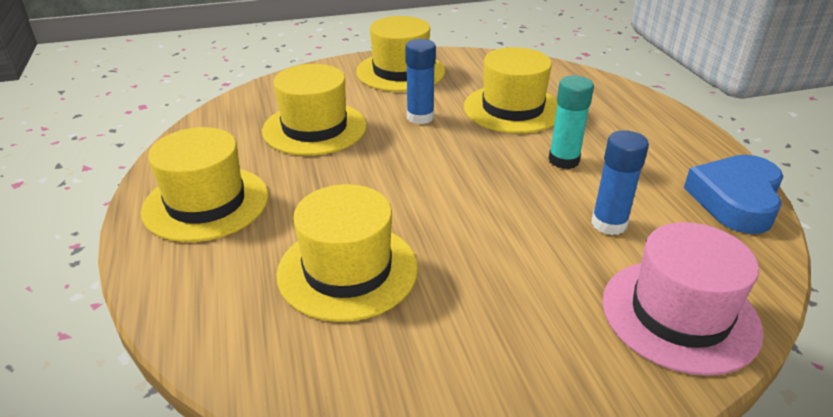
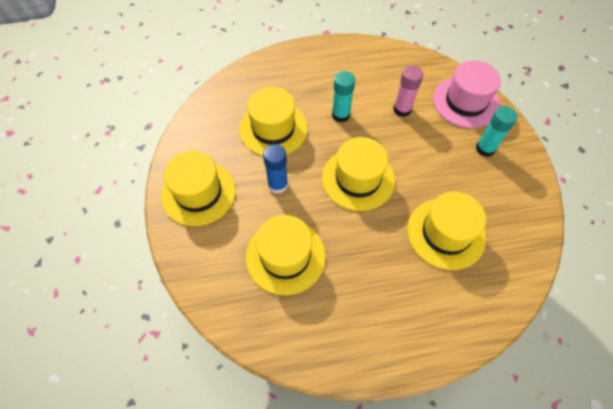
camera: 85 degrees left, 25 degrees up
(206, 203) = (382, 323): yellow hat -> yellow hat (358, 179)
(556, 338) = (485, 149): none -> turquoise glue stick
(609, 224) = (402, 109): blue glue stick -> pink glue stick
(735, 200) = (382, 54): blue heart -> none

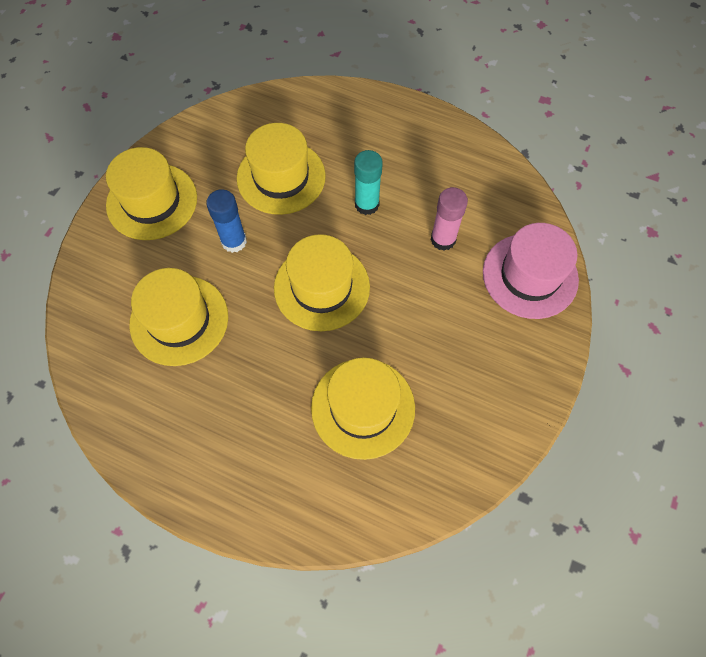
camera: 35 degrees right, 5 degrees up
(485, 149) = (500, 345): turquoise glue stick -> none

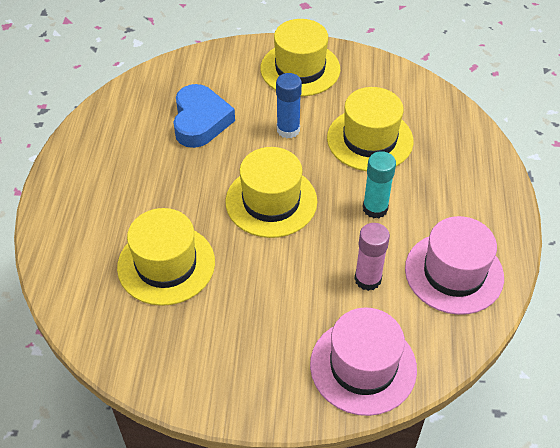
camera: 70 degrees right, 15 degrees down
(179, 320) = (200, 121): yellow hat -> blue heart
(459, 174) = (454, 273): none -> pink hat

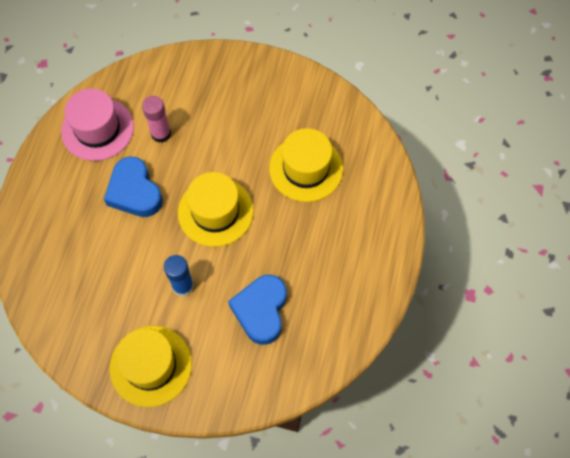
camera: 170 degrees left, 15 degrees up
(363, 366) = (184, 76): pink hat -> none
(370, 139) = (114, 262): yellow hat -> none
(375, 208) = (134, 191): turquoise glue stick -> blue heart

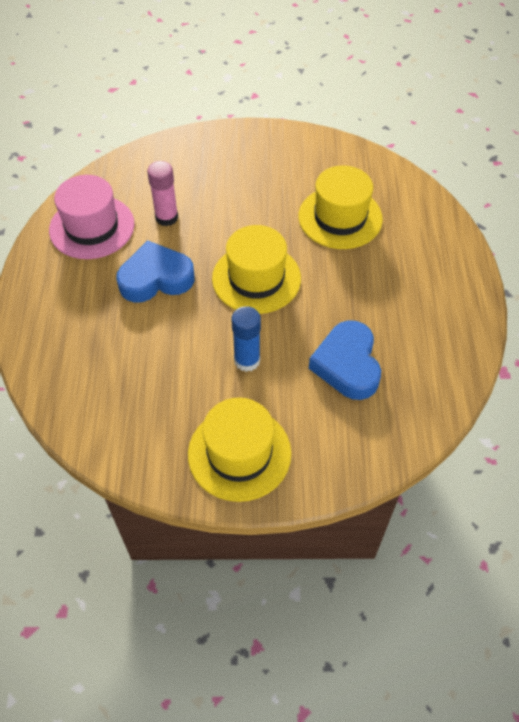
camera: 15 degrees left, 10 degrees down
(134, 191) = (156, 278): blue heart -> blue heart turned 120 degrees clockwise

